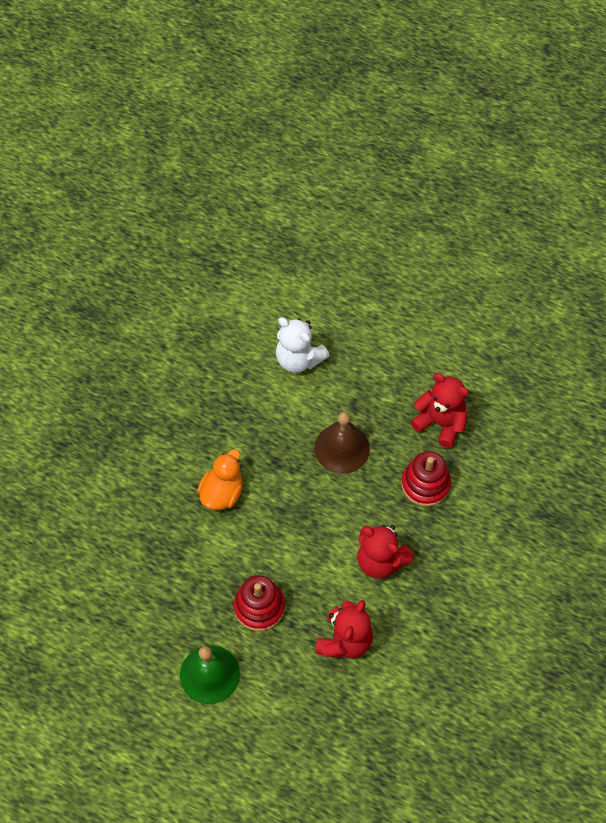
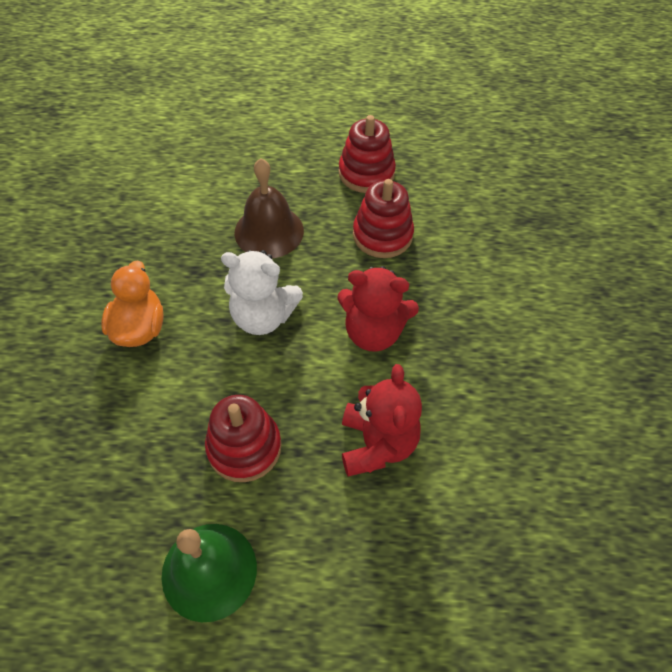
camera: 25 degrees left, 5 degrees down
(299, 359) = (180, 164): white teddy bear -> white teddy bear (263, 316)
(440, 423) = (366, 173): red teddy bear -> red stacking toy

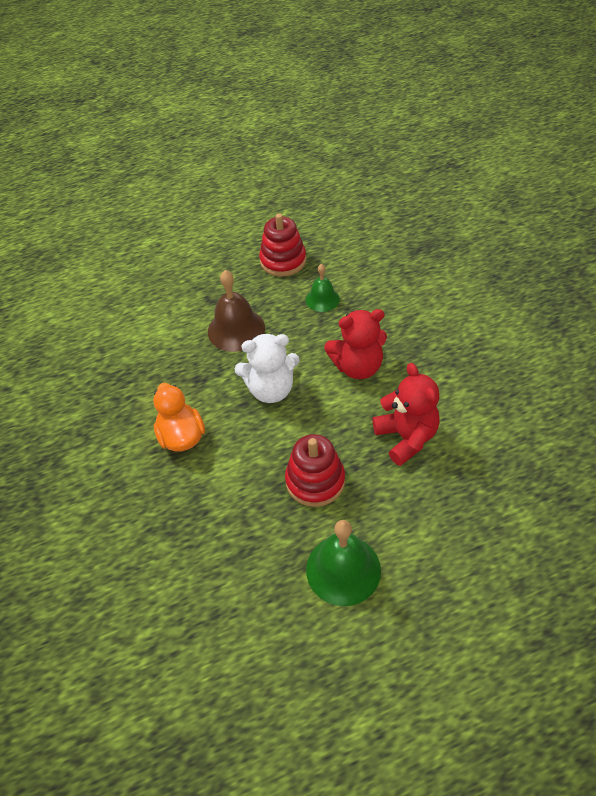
camera: 20 degrees left, 5 degrees down
(382, 235) = (322, 299): red stacking toy -> green bell

